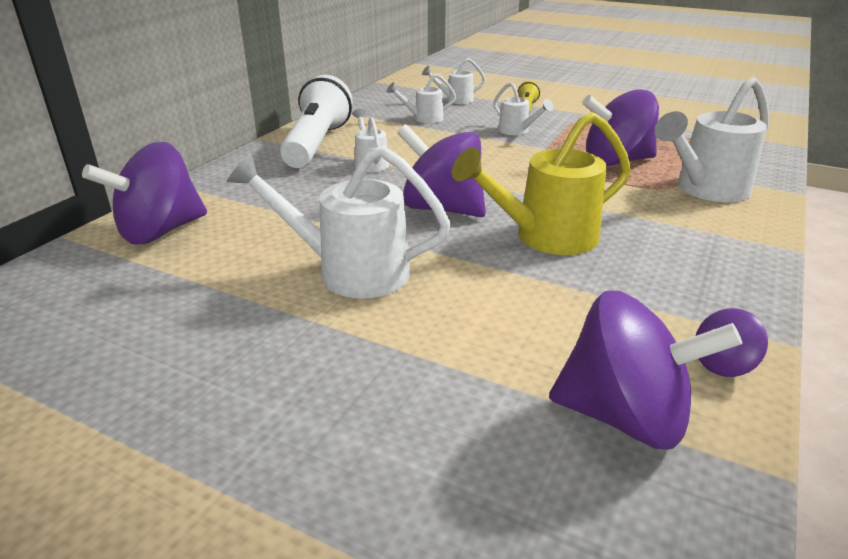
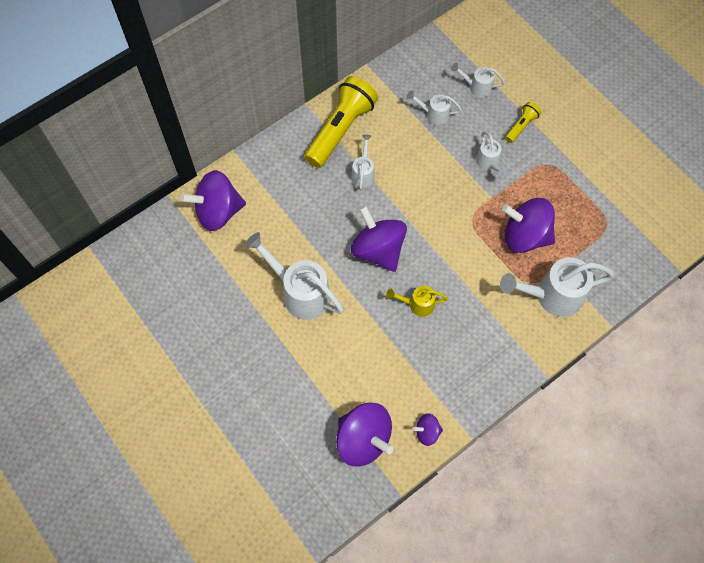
camera: 25 degrees right, 35 degrees up
(317, 144) = (341, 129): white flashlight -> yellow flashlight
(546, 237) = (417, 304): yellow watering can -> yellow watering can, size x0.53

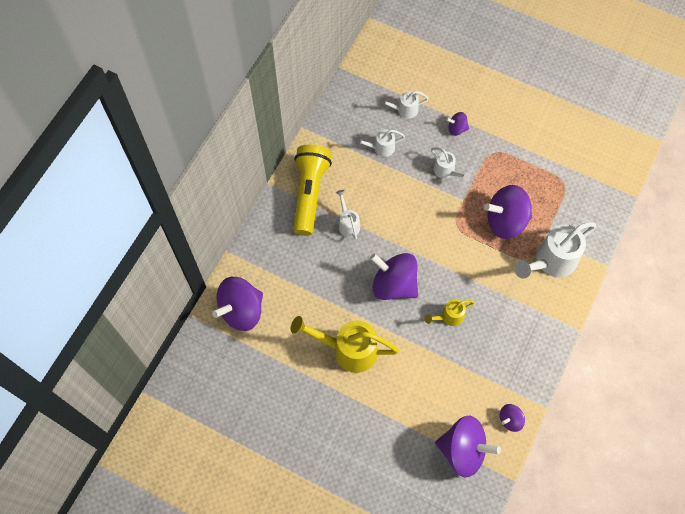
camera: 25 degrees left, 0 degrees up
(301, 292) = (348, 350): white watering can -> yellow watering can
(521, 126) = (456, 129): yellow flashlight -> purple spinning top

